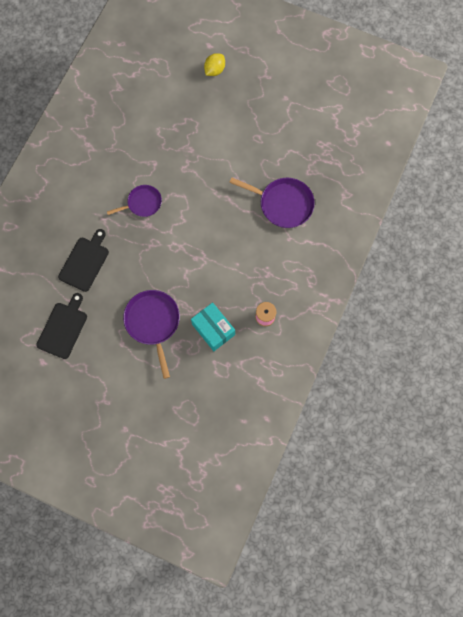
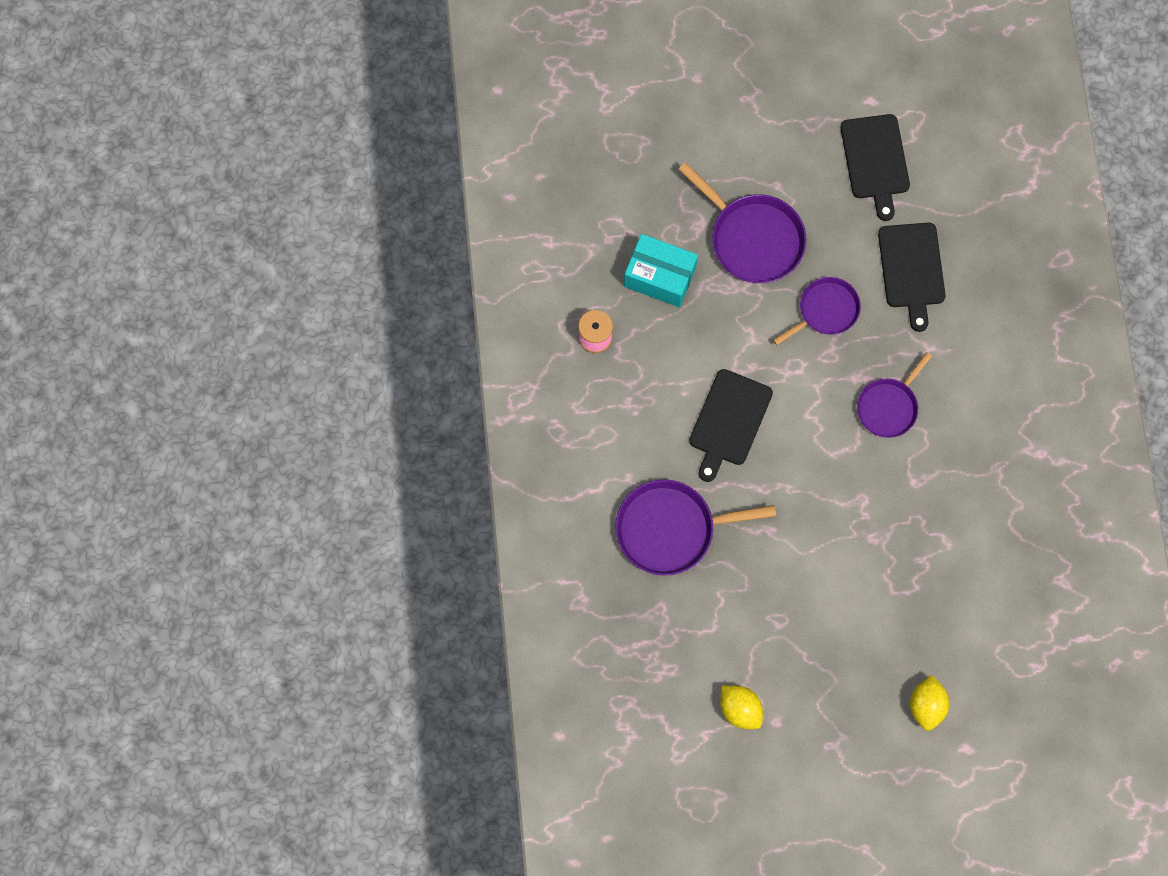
camera: 150 degrees right, 0 degrees up
(141, 265) = (825, 310): none -> purple pan
(224, 238) = (729, 421): none -> black cutting board
(299, 111) = (740, 709): none -> yellow lemon

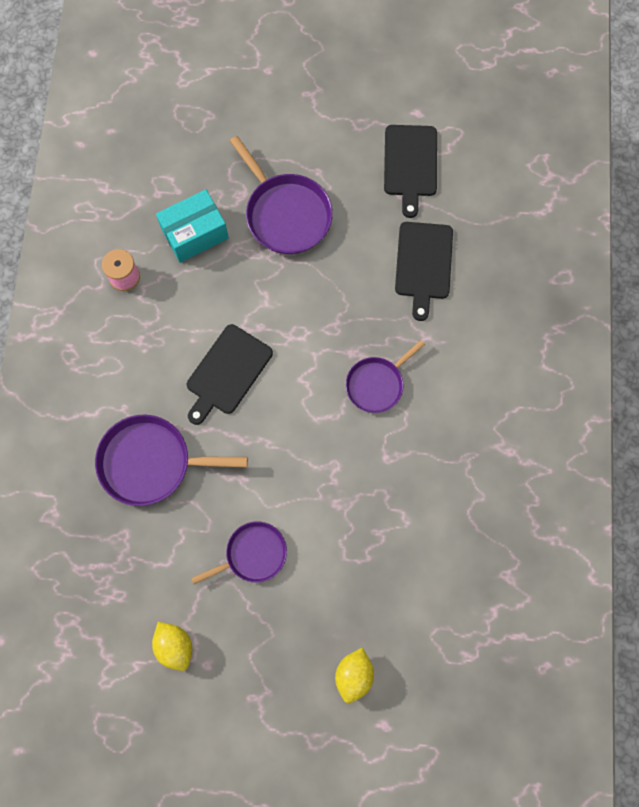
camera: 10 degrees right, 0 degrees up
(659, 277) = (195, 234): turquoise box -> turquoise box turned 60 degrees counterclockwise
(825, 310) = (337, 288): purple pan -> purple pan (253, 554)

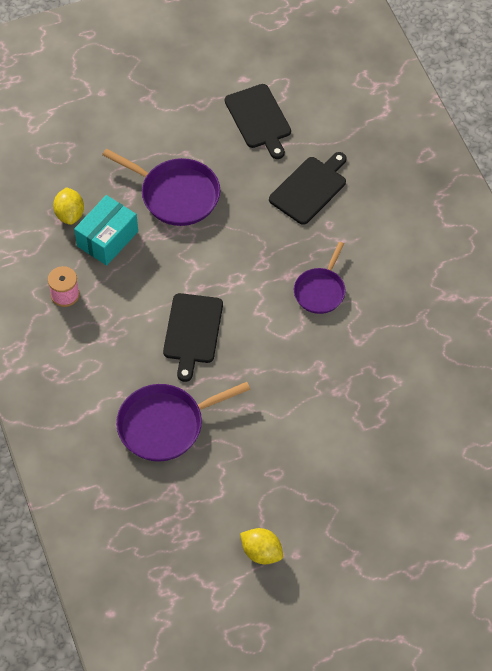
camera: 25 degrees left, 15 degrees down
(253, 554) = (288, 457): purple pan -> none
(354, 675) = (418, 510): yellow lemon -> yellow lemon (70, 214)
(423, 264) = (310, 188): black cutting board -> black cutting board turned 120 degrees counterclockwise

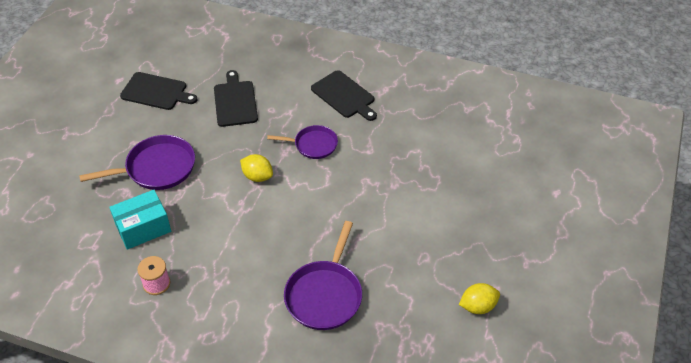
camera: 50 degrees left, 10 degrees down
(70, 214) = (97, 236): yellow lemon -> yellow lemon (257, 176)
(107, 239) = (143, 228): turquoise box -> turquoise box turned 75 degrees clockwise
(192, 332) = (269, 230): black cutting board -> black cutting board (344, 96)
(320, 291) = (313, 145): purple pan -> purple pan turned 60 degrees counterclockwise

